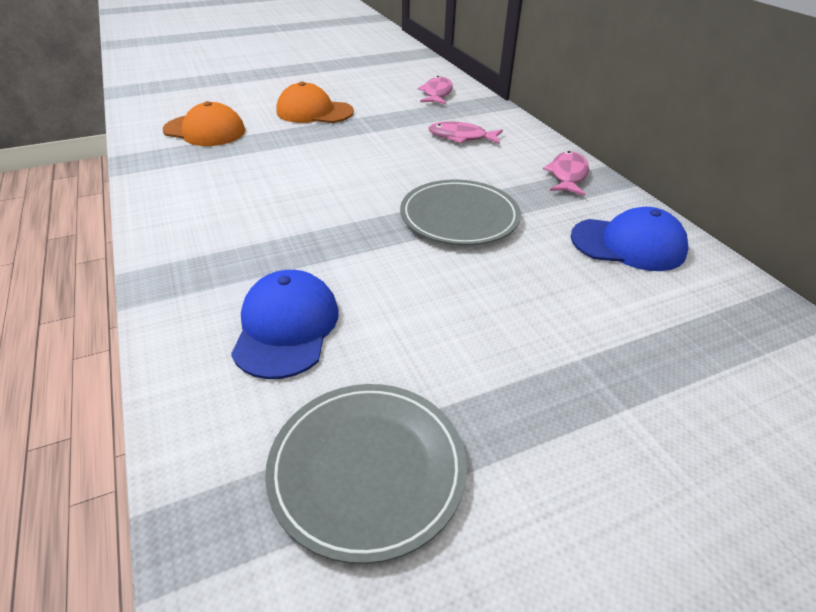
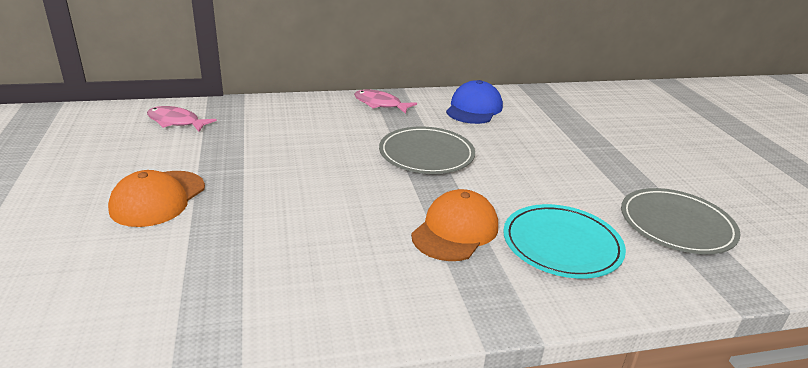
camera: 80 degrees left, 10 degrees down
(205, 131) = (146, 290): orange cap -> orange cap (455, 230)
(286, 327) = (561, 245): blue cap -> turquoise plate
(461, 137) = (289, 129): pink fish -> none

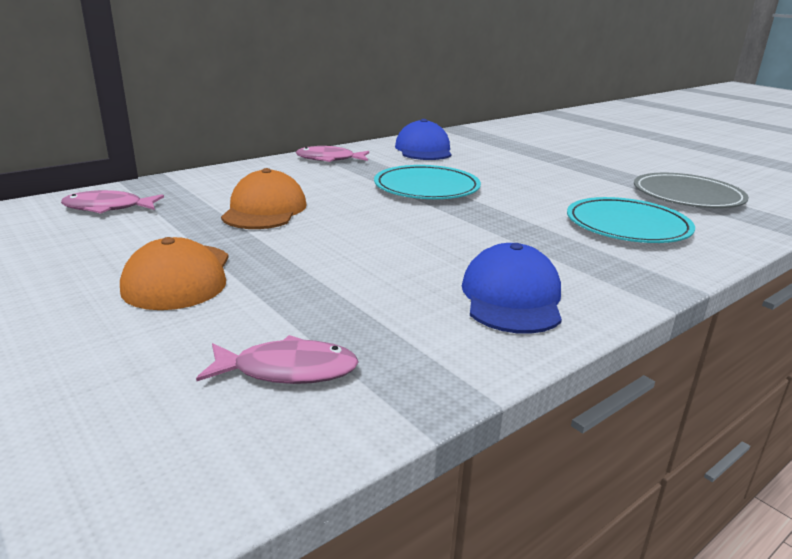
camera: 25 degrees left, 5 degrees down
(142, 301) = (287, 370): none -> pink fish
(362, 290) = (512, 297): none -> blue cap
(426, 154) = (426, 188): grey plate -> turquoise plate
(455, 230) = (530, 235): orange cap -> orange cap (264, 210)

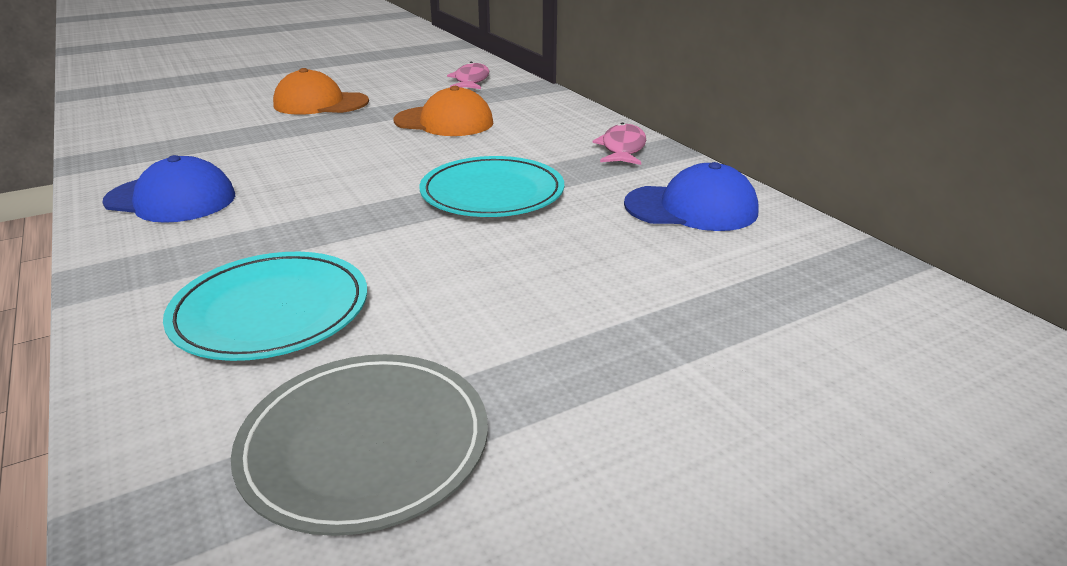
camera: 100 degrees right, 5 degrees up
(287, 370) = (167, 129): pink fish -> none

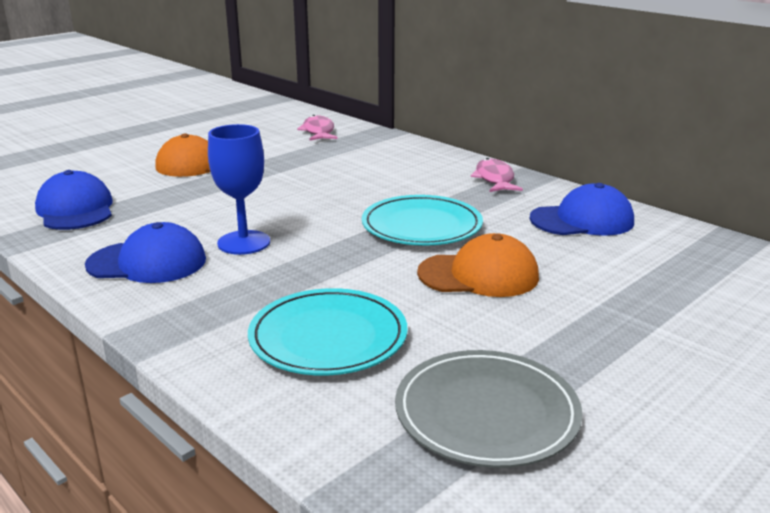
camera: 15 degrees left, 5 degrees down
(160, 137) = (75, 209): none -> blue cap
(285, 189) = (244, 243): none -> blue goblet
(444, 122) = (328, 171): orange cap -> orange cap (479, 275)

